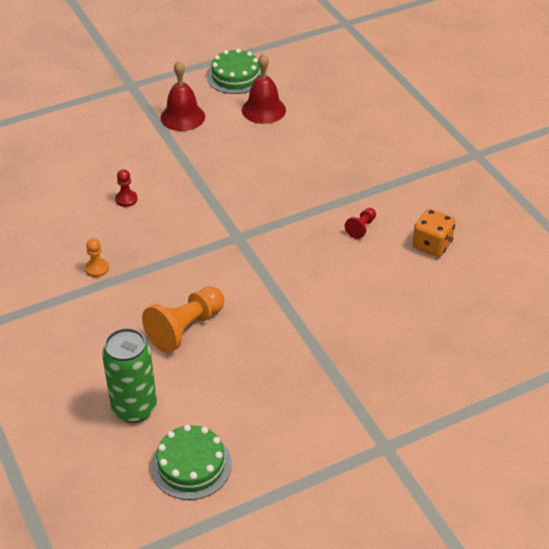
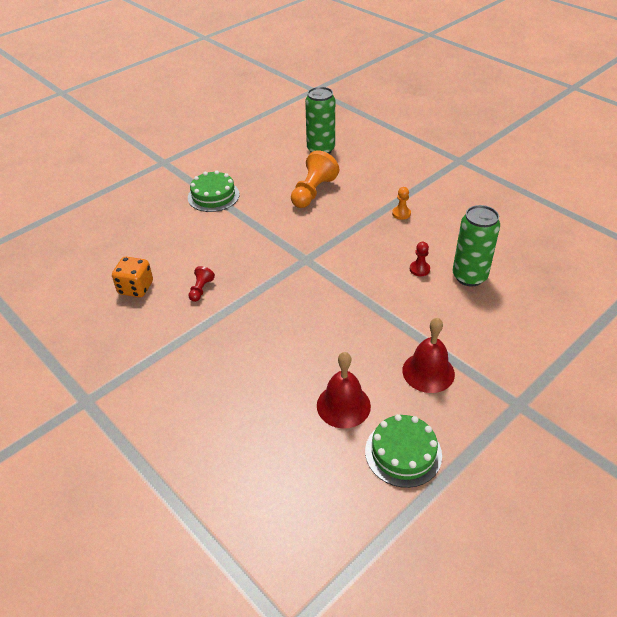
camera: 165 degrees right, 0 degrees up
(83, 181) = (469, 276): none -> green can
(191, 465) = (274, 135): green cake -> green cake (213, 196)

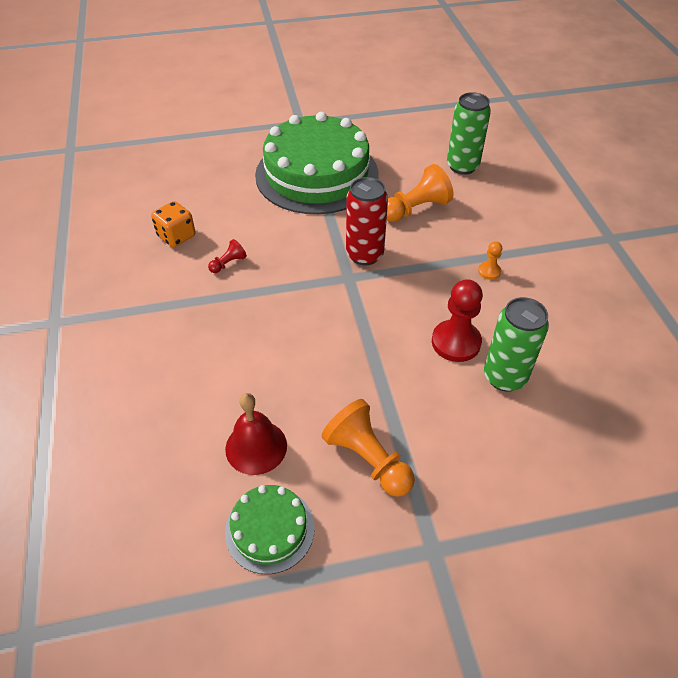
camera: 30 degrees right, 5 degrees up
(213, 196) = (317, 174): green cake -> green cake, size x2.17
(303, 239) = (364, 255): none -> red can
(419, 269) = (456, 342): red pawn -> red pawn, size x1.99
(428, 372) = (368, 459): red bell -> orange pawn

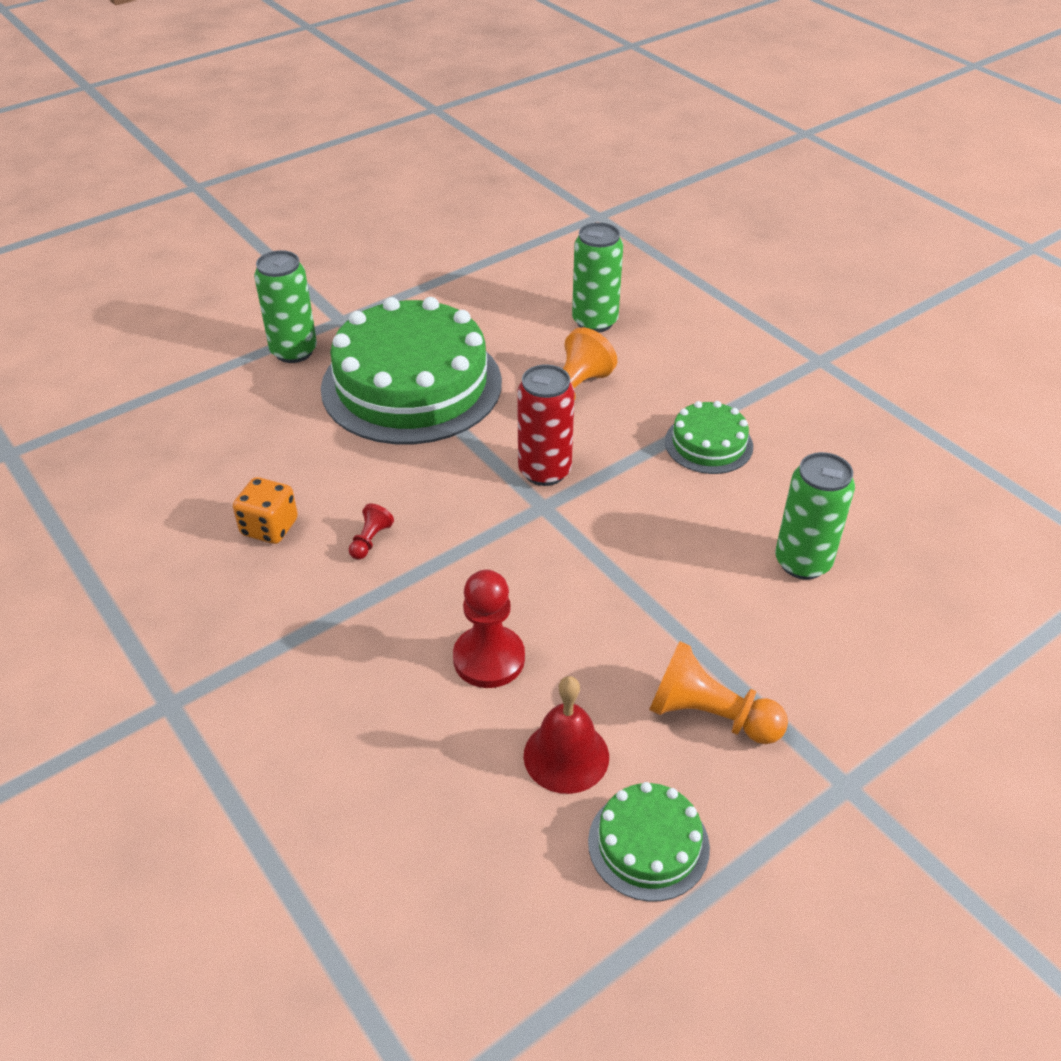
camera: 25 degrees left, 5 degrees down
(260, 134) = (294, 351): none -> green can
(456, 342) = (723, 542): red pawn -> red pawn (489, 659)
(489, 271) = (708, 444): orange pawn -> green cake

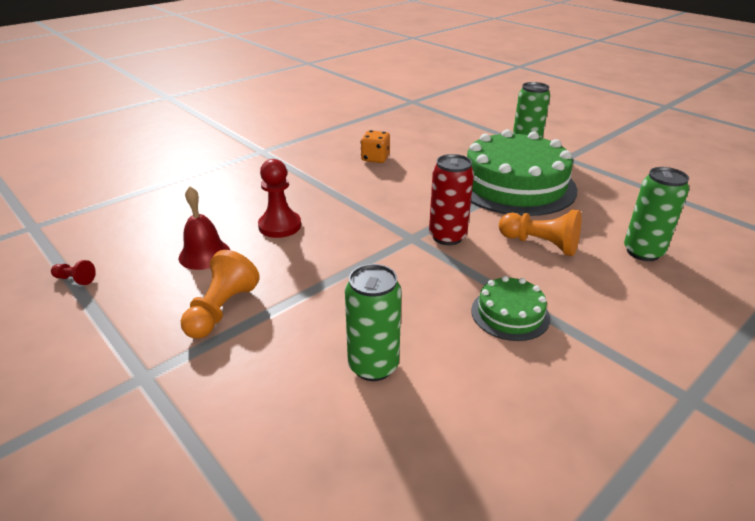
camera: 85 degrees right, 10 degrees down
(370, 540) = (370, 184): red pawn -> red pawn (75, 279)
(648, 844) = (134, 285): green cake -> none

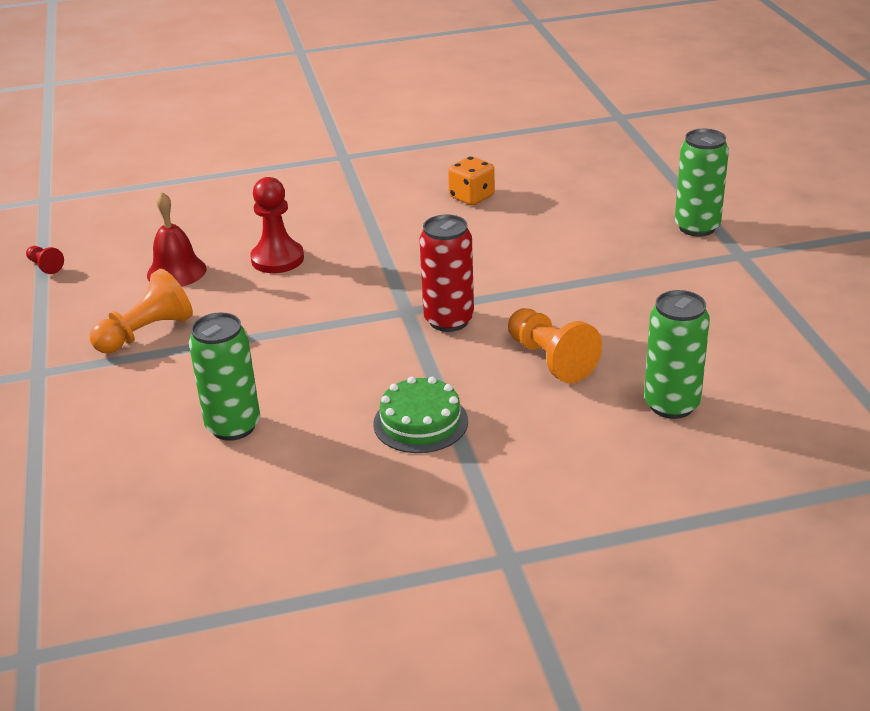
camera: 30 degrees right, 0 degrees up
(514, 185) = (613, 276): green cake -> none

